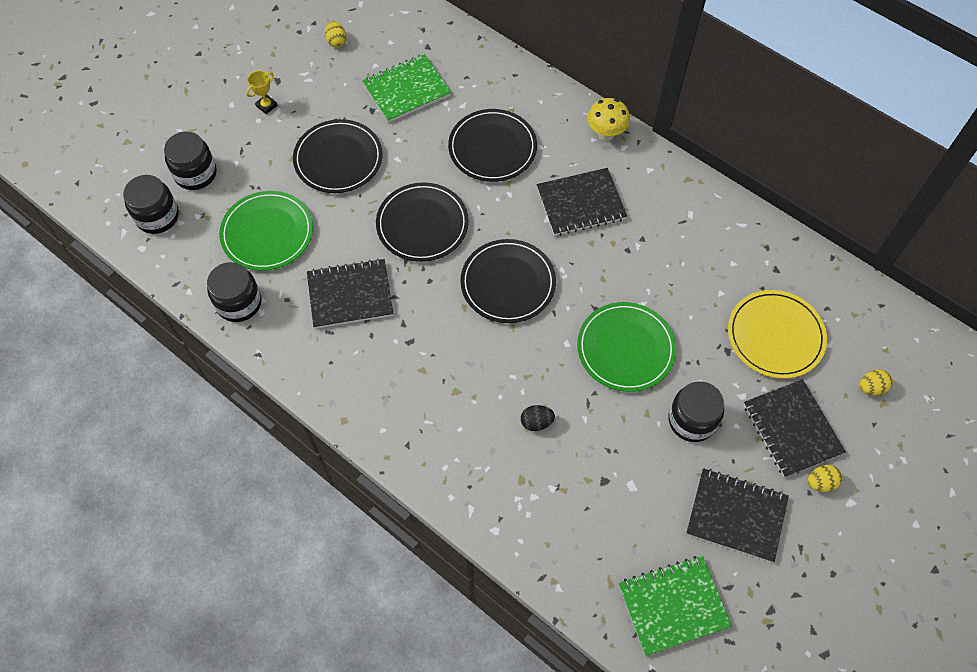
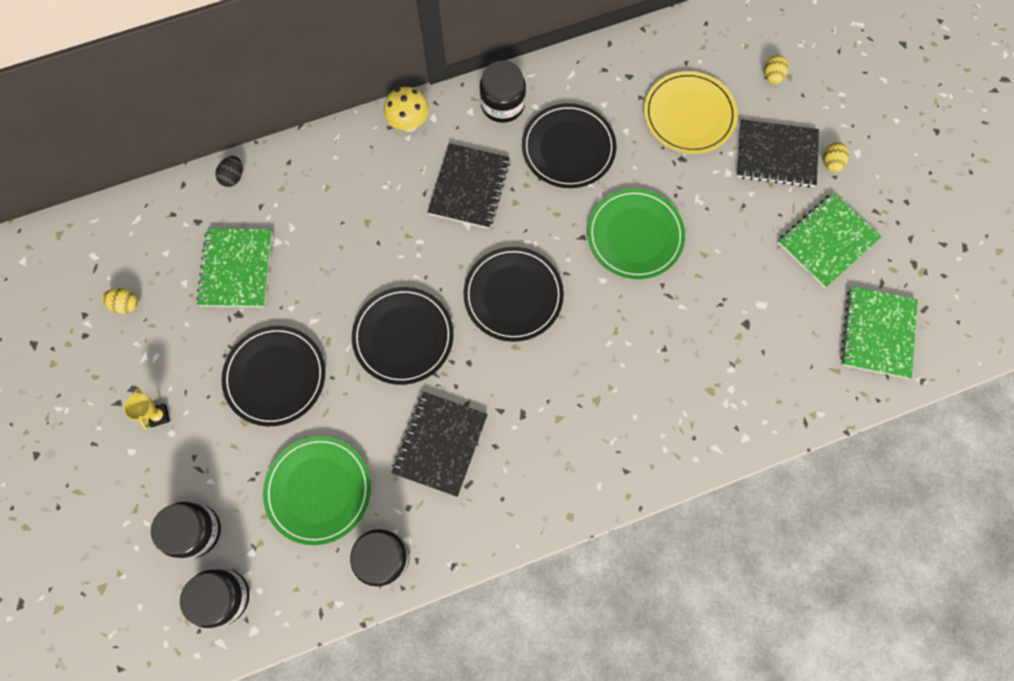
camera: 60 degrees left, 10 degrees up
(492, 148) = (359, 228): black plate -> black plate (568, 148)
(536, 422) = (664, 348): black egg -> black egg (233, 177)
(692, 420) = (729, 224): black jar -> black jar (502, 104)
(736, 515) = (827, 241): black notebook -> green notebook

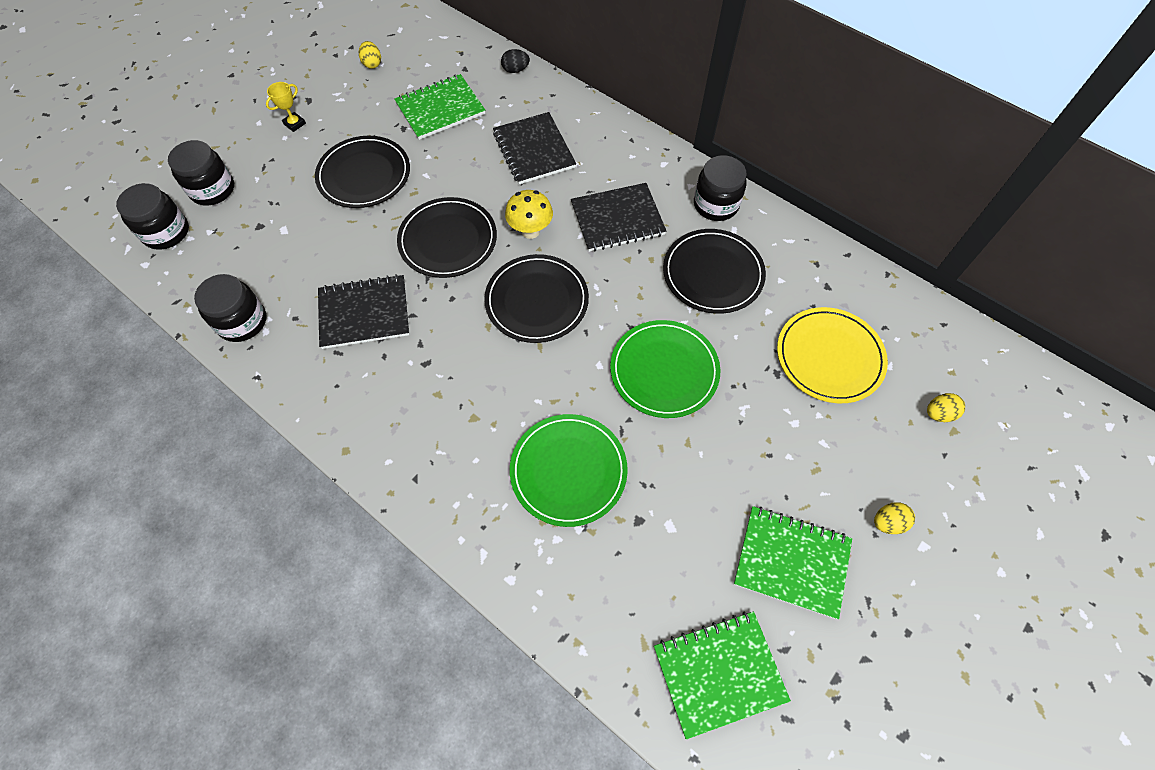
camera: 60 degrees right, 10 degrees down
(318, 490) = (281, 249): green plate -> green plate (568, 471)
(409, 124) = (645, 151): yellow mushroom -> yellow mushroom (530, 231)
(776, 155) = (852, 460): black notebook -> black notebook (534, 150)

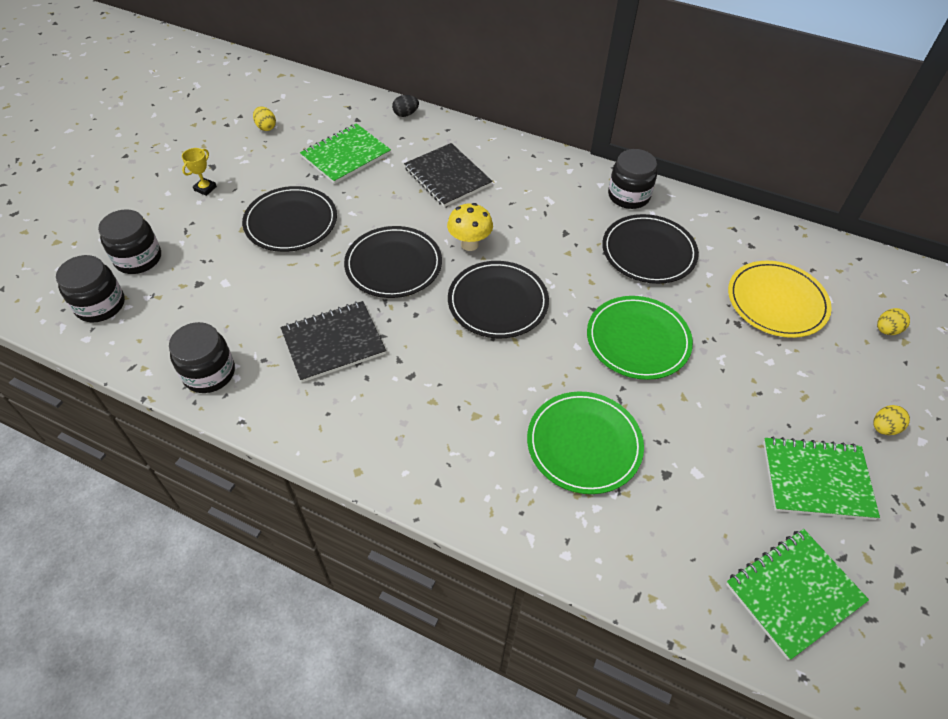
camera: 15 degrees left, 10 degrees down
(617, 219) = (546, 221): black notebook -> none

